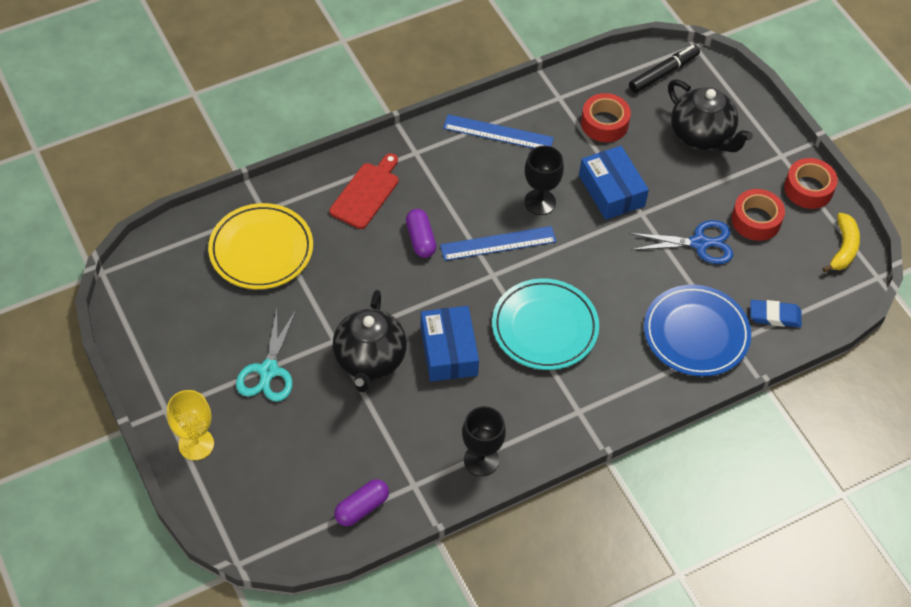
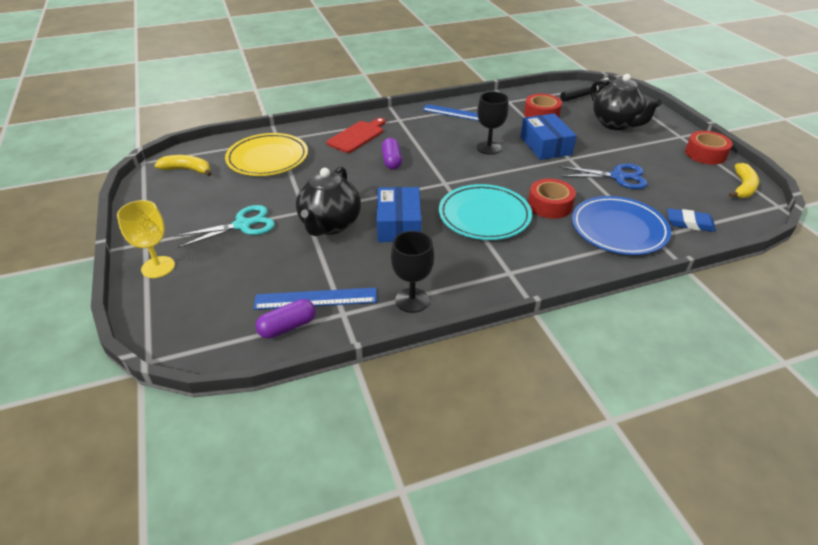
camera: 10 degrees right, 15 degrees down
(166, 281) = (187, 170): none -> yellow banana
(268, 371) = (242, 225): turquoise scissors -> turquoise scissors turned 135 degrees counterclockwise
(498, 243) = (452, 166): blue ruler -> blue ruler (316, 298)
(756, 220) = (664, 167): red tape -> red tape (550, 205)

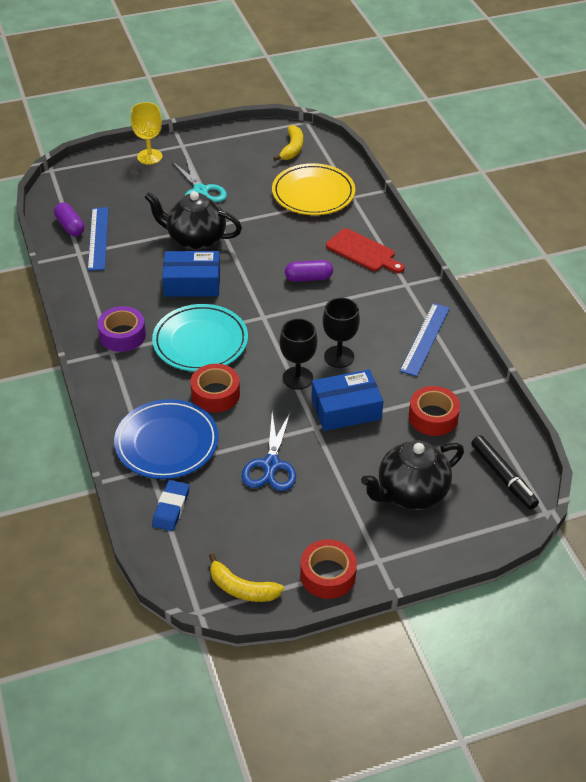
camera: 90 degrees right, 5 degrees up
(412, 300) = (86, 290): black goblet -> black goblet (297, 378)
(484, 266) = (122, 335): none -> purple tape

